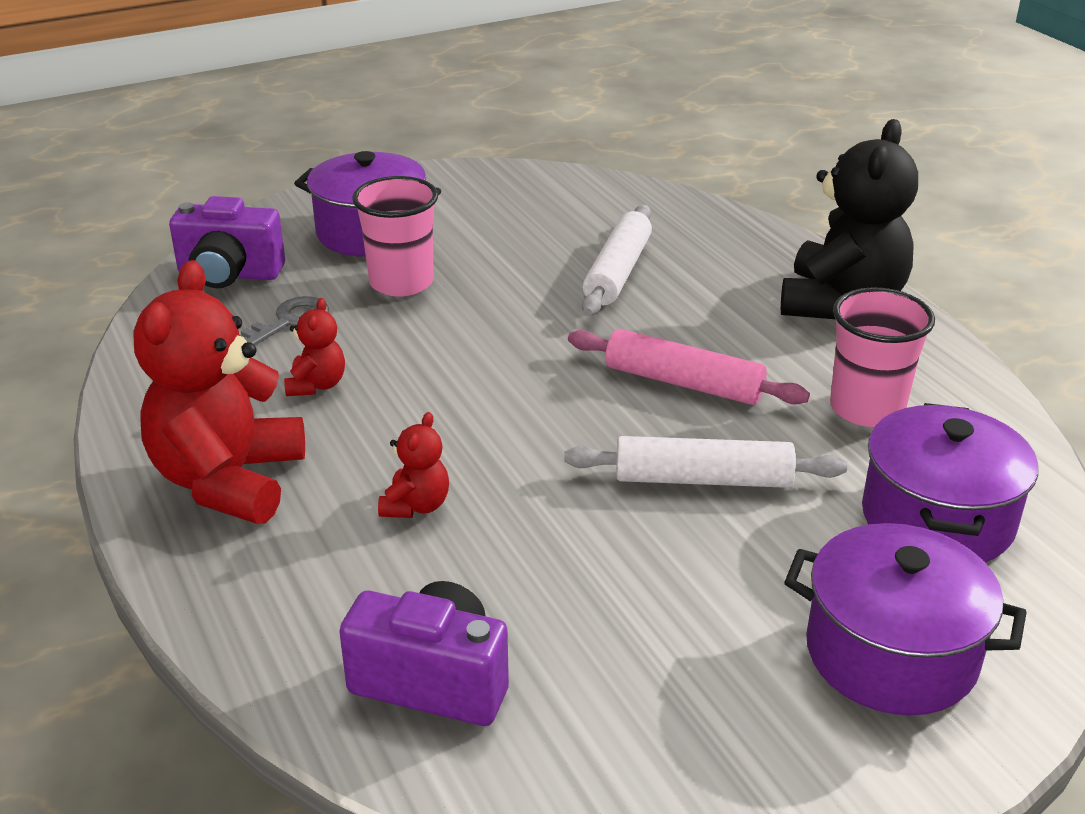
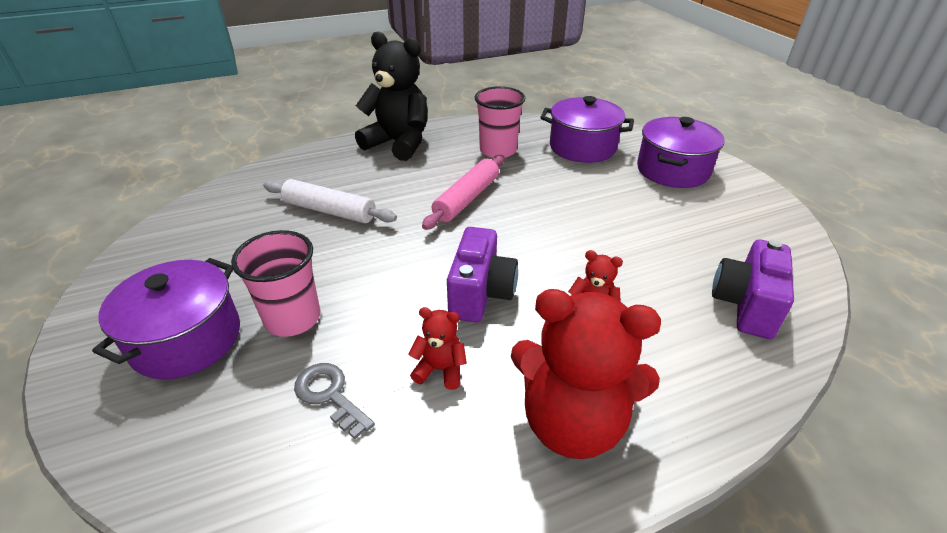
camera: 85 degrees left, 5 degrees up
(229, 274) = (209, 455): purple camera -> purple camera (480, 294)
(702, 479) = (557, 202): white rolling pin -> none

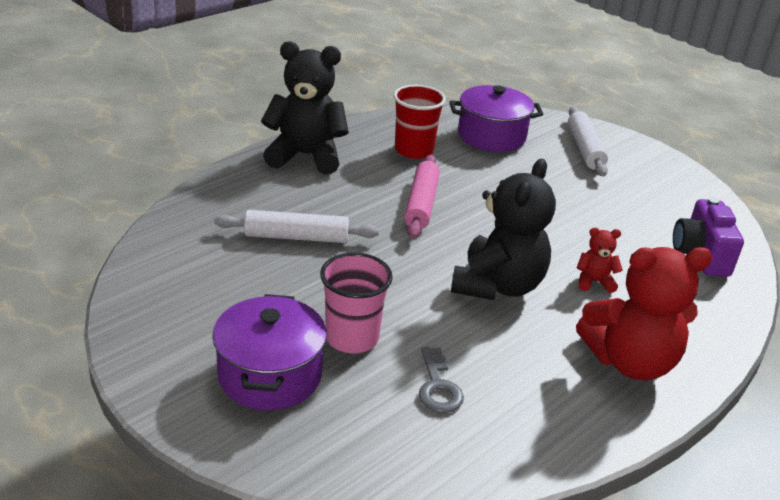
camera: 25 degrees left, 5 degrees down
(330, 395) = (438, 387): grey key -> grey key turned 120 degrees counterclockwise
(440, 369) = (509, 349): red teddy bear -> none
(480, 294) = (497, 285): purple camera -> black teddy bear
(498, 150) = (414, 150): pink cup -> red cup
(672, 170) = (584, 149): purple pot -> white rolling pin

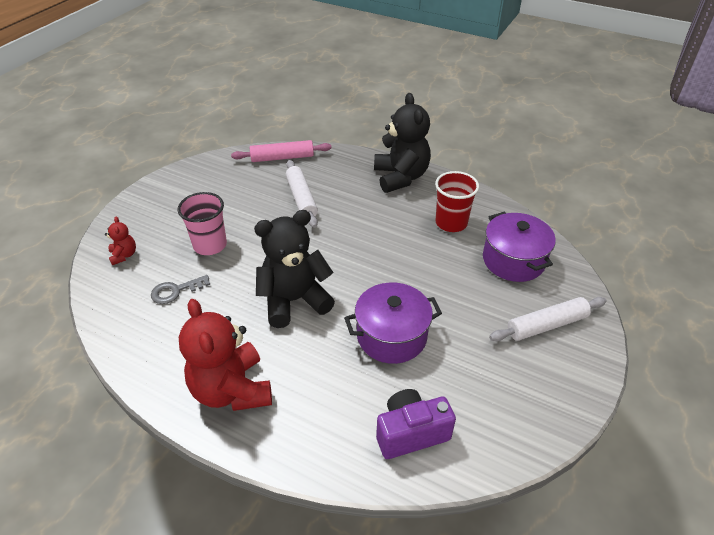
camera: 75 degrees right, 10 degrees up
(270, 375) = (168, 223): purple pot -> purple pot (391, 336)
(421, 204) = (376, 242): pink rolling pin -> pink rolling pin (282, 157)
(497, 285) = (294, 300): black teddy bear -> black teddy bear turned 150 degrees clockwise
(594, 282) = (327, 356): red teddy bear -> red teddy bear (124, 255)

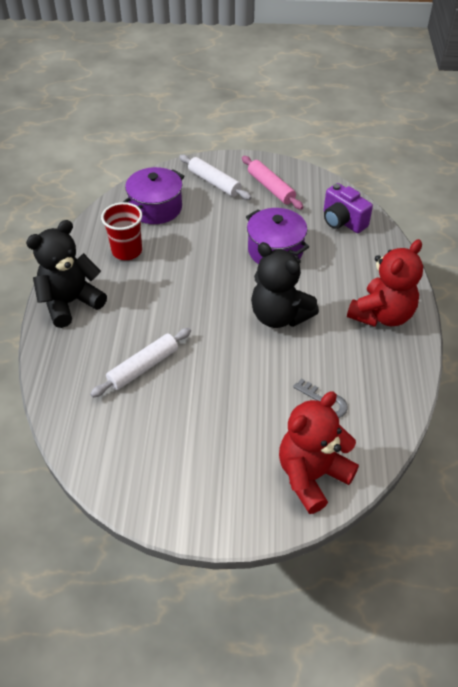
camera: 115 degrees left, 5 degrees up
(124, 255) = (312, 475): red teddy bear -> red teddy bear, size x2.22
(210, 245) = (253, 408): pink cup -> none
(282, 157) = (74, 418): pink rolling pin -> pink rolling pin (270, 188)

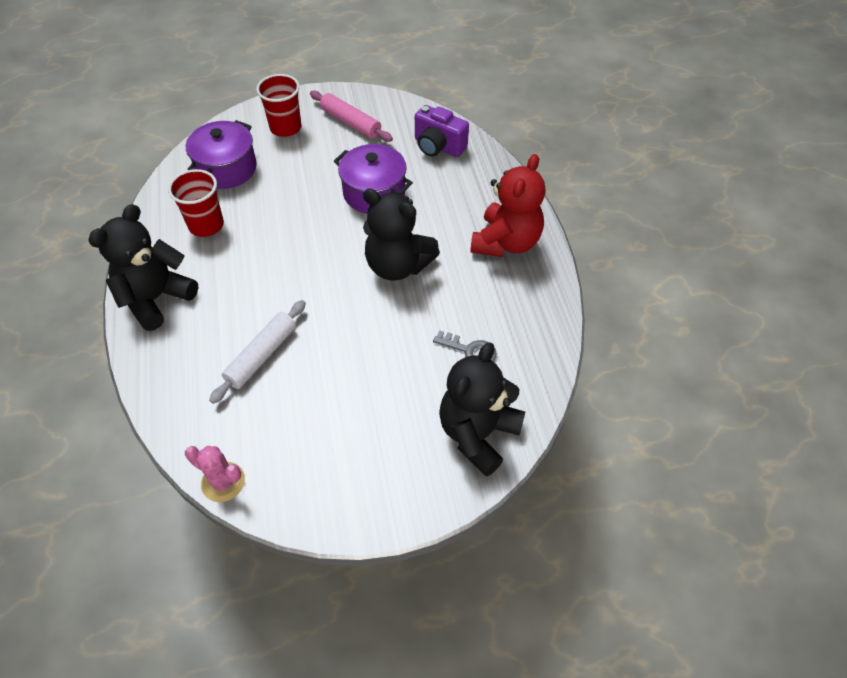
camera: 15 degrees left, 5 degrees up
(84, 464) = (223, 482): none -> pink cactus
(214, 183) = (285, 128): white rolling pin -> red cup
(312, 475) = (478, 434): red teddy bear -> black teddy bear

